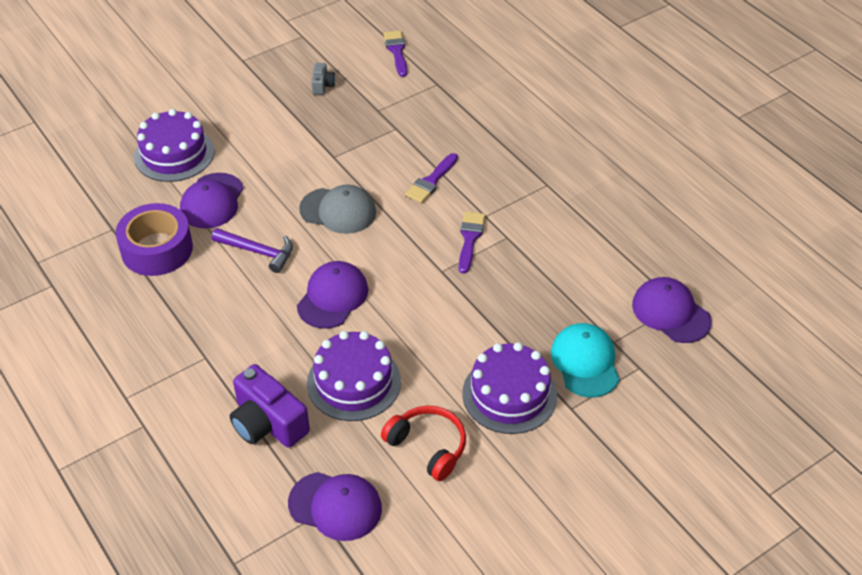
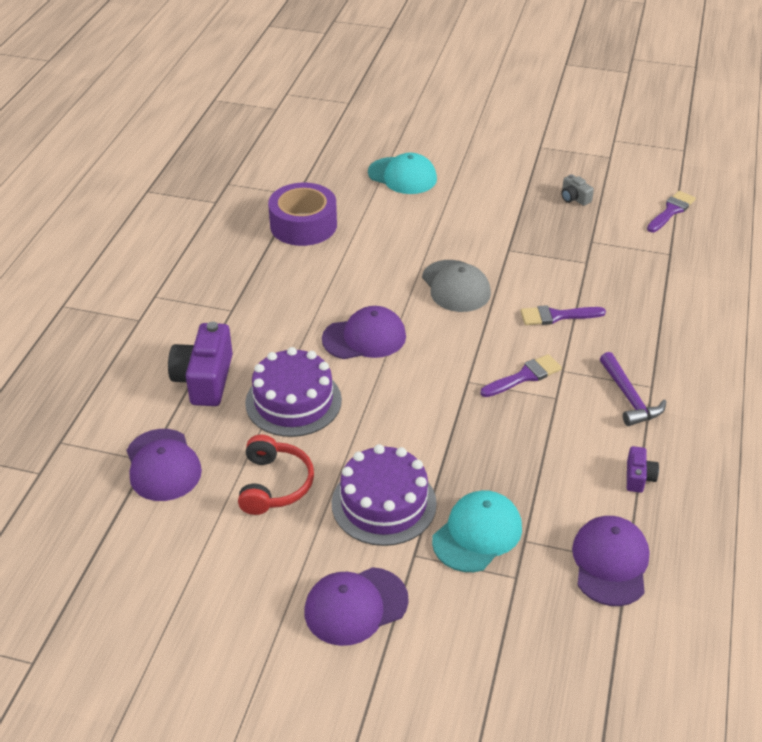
camera: 50 degrees right, 5 degrees down
(174, 154) = (402, 176): purple cake -> turquoise cap
(212, 201) = (381, 220): purple cap -> purple cap (355, 606)
(258, 252) = (361, 273): purple hammer -> purple hammer (629, 398)
(322, 85) = (574, 198): grey camera -> grey camera turned 90 degrees clockwise
(616, 248) = (638, 477): none -> purple camera

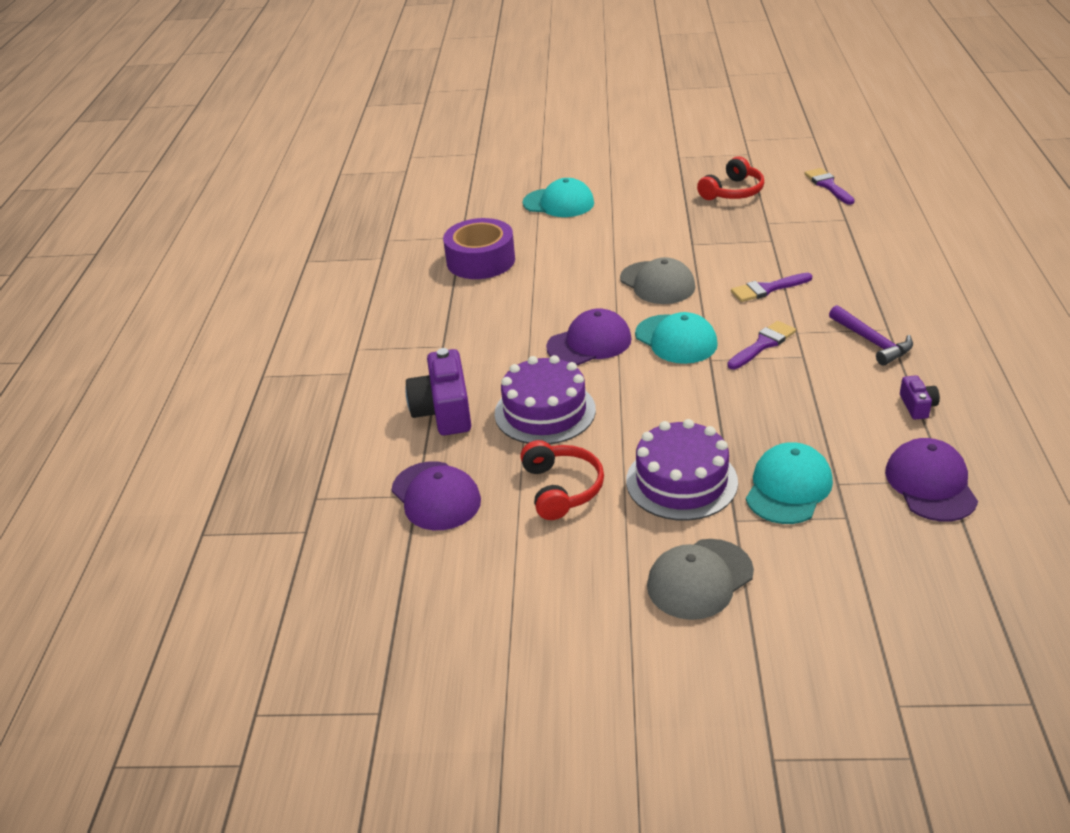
camera: 10 degrees left, 5 degrees down
(355, 606) = (699, 579): purple cap -> grey cap
(445, 352) = (676, 339): none -> turquoise cap
(574, 198) = (732, 191): grey camera -> red headphones
(671, 211) = (828, 185): purple brush -> purple brush turned 45 degrees counterclockwise

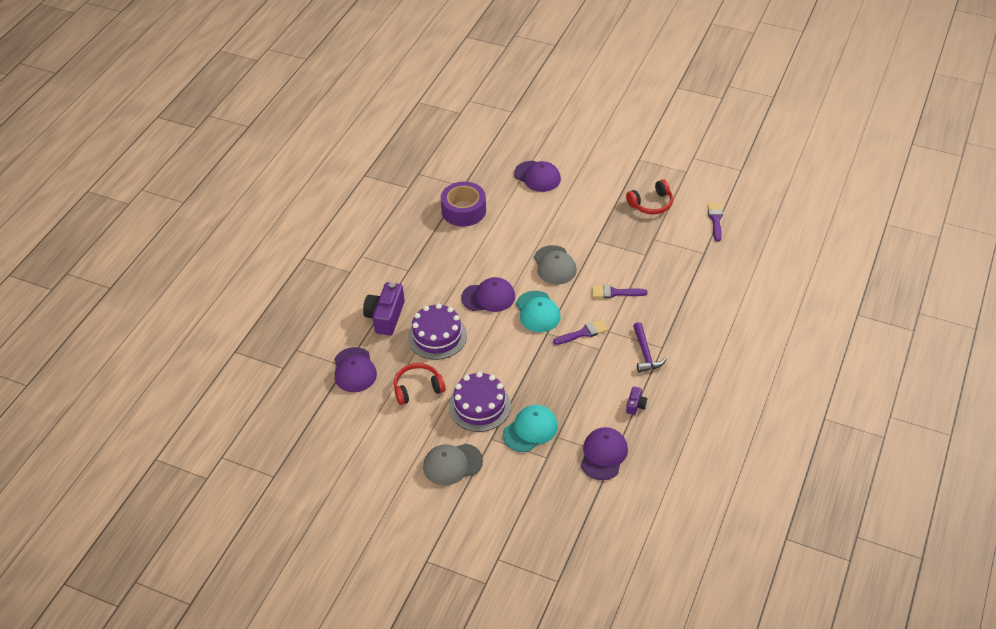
camera: 20 degrees right, 10 degrees up
(558, 203) = (537, 176): turquoise cap -> purple cap
(561, 488) = (418, 388): red headphones -> red headphones turned 120 degrees counterclockwise

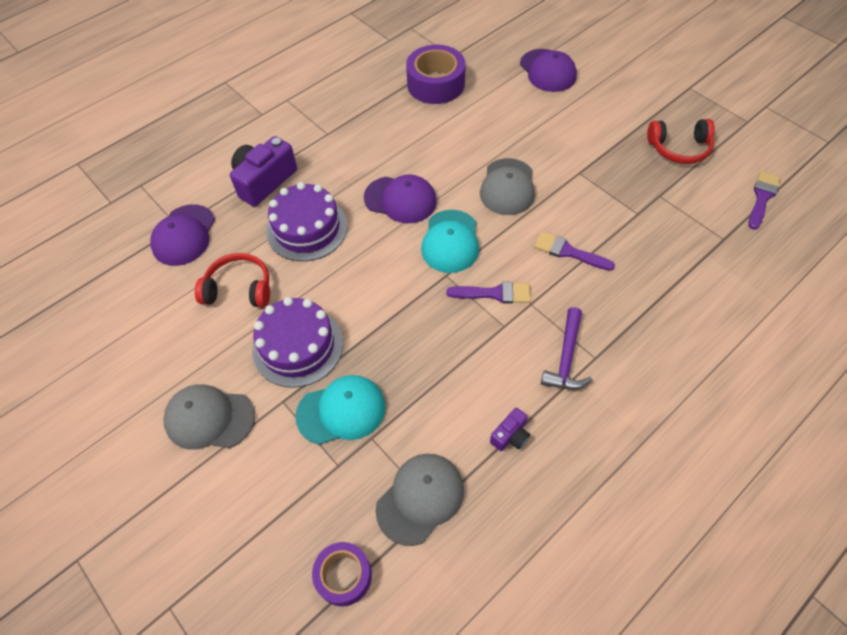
camera: 25 degrees right, 10 degrees up
(584, 506) = (343, 576): none -> purple tape
(603, 455) = (420, 498): purple cap -> grey cap

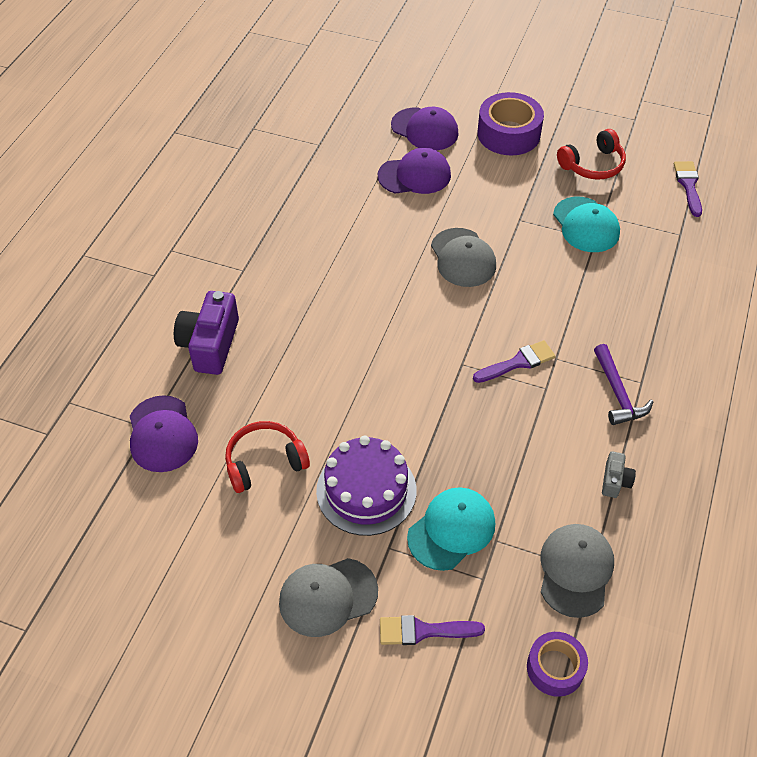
camera: 30 degrees left, 5 degrees down
(307, 228) = (292, 374): purple cake -> none
(400, 200) = (367, 309): purple cap -> purple cap (414, 175)
(436, 84) = (321, 179): purple tape -> purple tape (508, 134)
(450, 241) = (444, 330): turquoise cap -> turquoise cap (586, 225)
(510, 435) = (615, 481): purple camera -> grey camera
(568, 252) = (558, 297): purple brush -> purple brush (423, 631)

